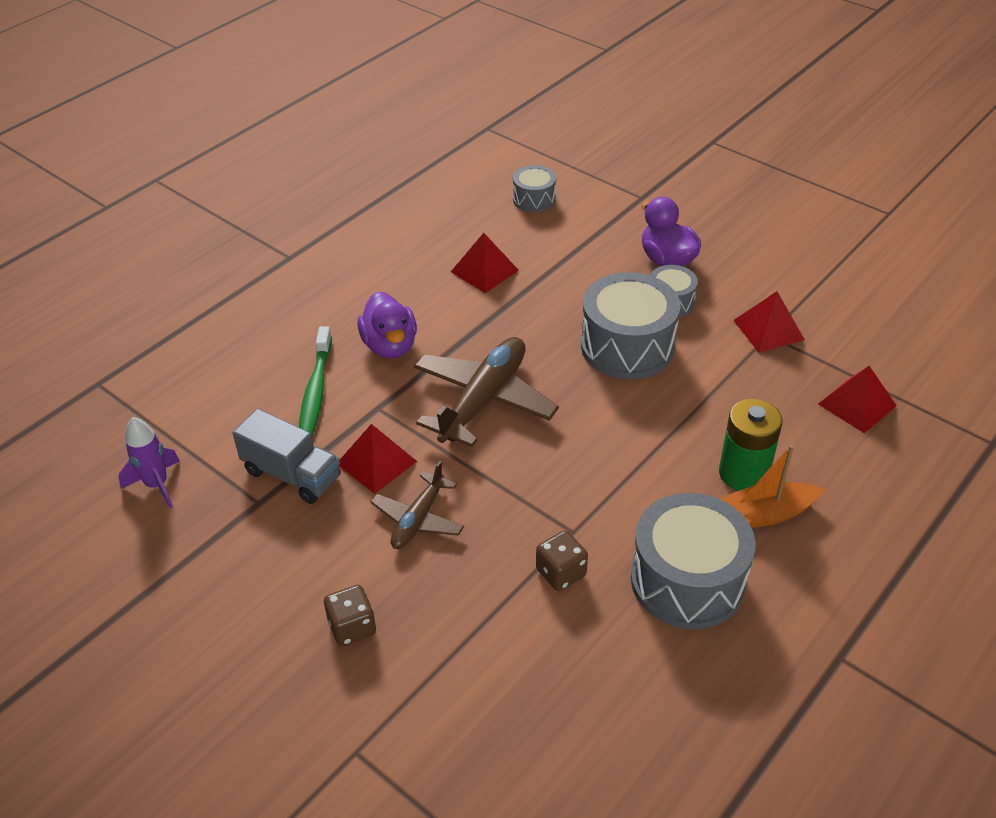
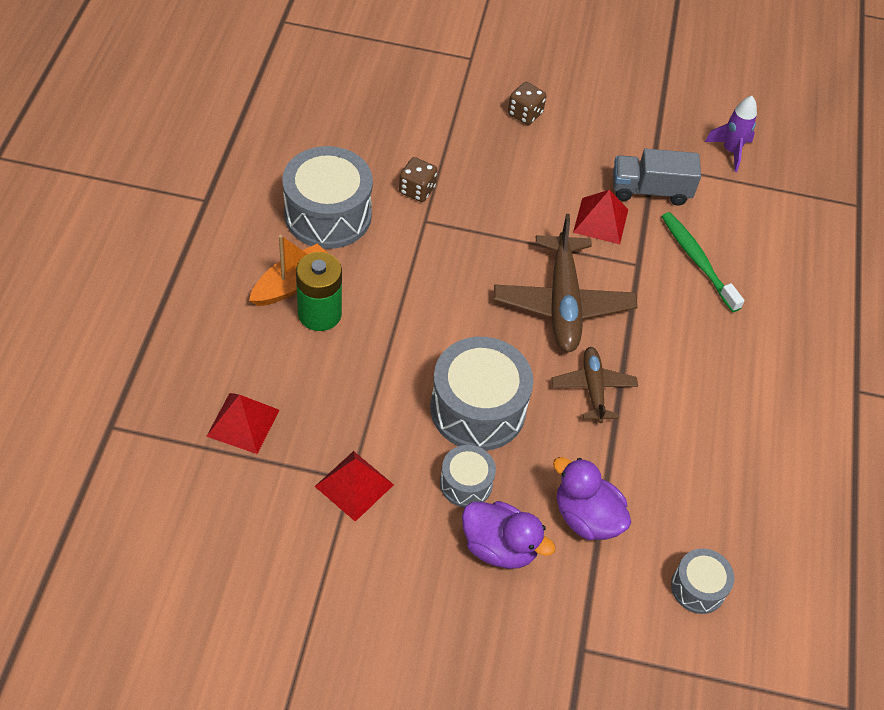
camera: 145 degrees right, 10 degrees up
(390, 346) = (679, 326): purple duck -> purple duck (586, 517)
(418, 519) = (538, 191): brown plane -> brown plane (593, 388)
(484, 271) = (668, 450): red pyramid -> none

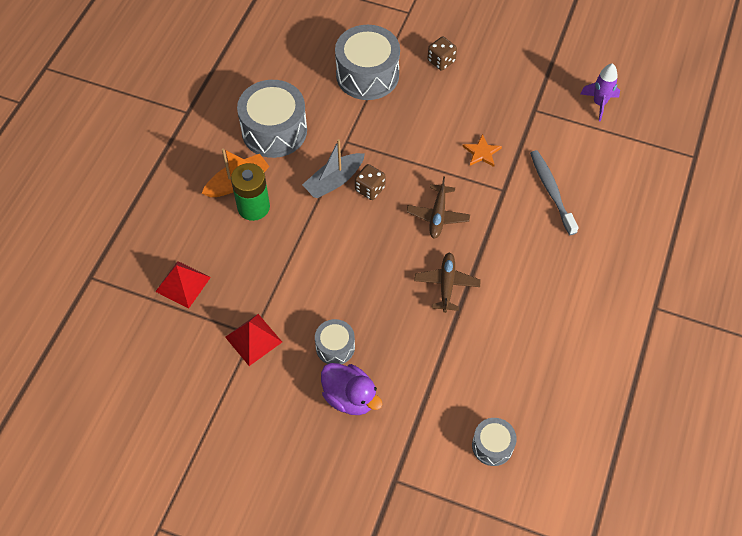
camera: 15 degrees right, 5 degrees up
(417, 190) = (345, 116): brown dice -> brown dice (370, 189)
(420, 271) = (334, 181): none -> grey boat
(478, 409) = (355, 291): grey drum -> grey drum (367, 75)
(563, 303) = (438, 215): brown plane -> brown plane, size x0.58
(586, 517) = (419, 382): purple duck -> none
(600, 221) = (482, 152): red pyramid -> orange star
(650, 190) = (527, 131): grey truck -> none
(697, 261) = (551, 191): green toothbrush -> grey toothbrush

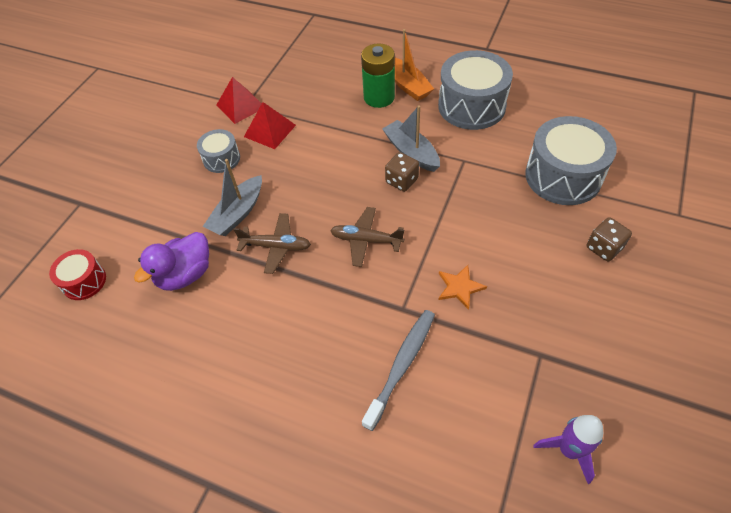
camera: 95 degrees right, 5 degrees down
(183, 284) = (301, 62): red pyramid -> red pyramid (269, 131)
(350, 397) = (168, 170): purple duck -> purple duck (185, 274)
(408, 321) = (238, 213): none -> grey boat
(492, 446) = (84, 281): grey drum -> red drum
(551, 191) = (401, 365): grey toothbrush -> grey toothbrush turned 45 degrees counterclockwise

